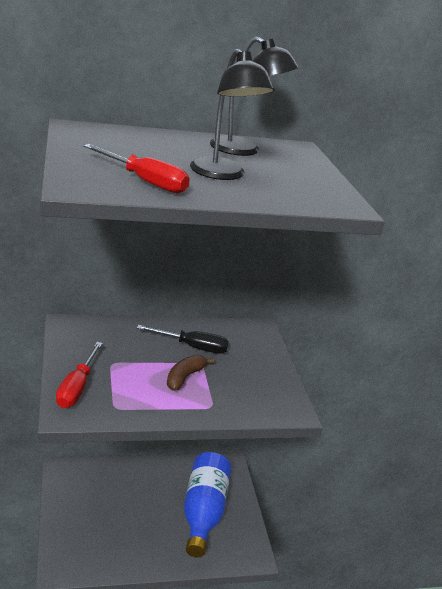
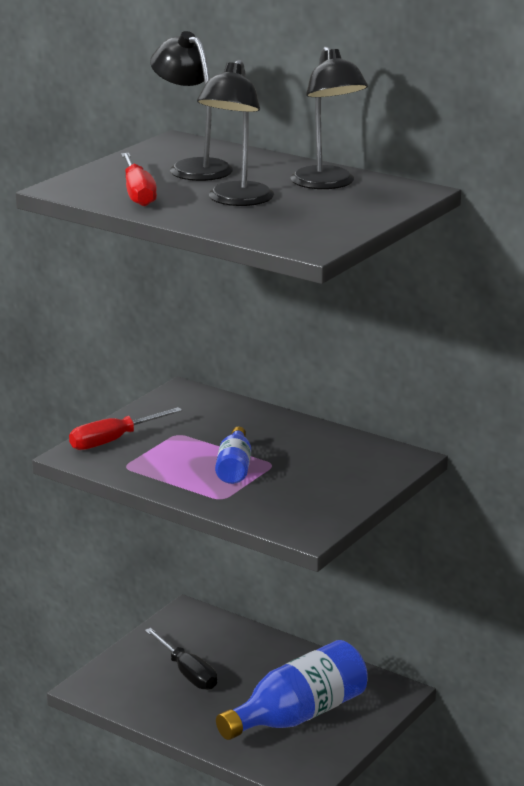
camera: 50 degrees right, 5 degrees down
(135, 150) = (193, 167): none -> black lamp
(184, 377) = (234, 468): brown banana -> blue bottle
(192, 347) = (289, 448): black screwdriver -> black screwdriver (187, 673)

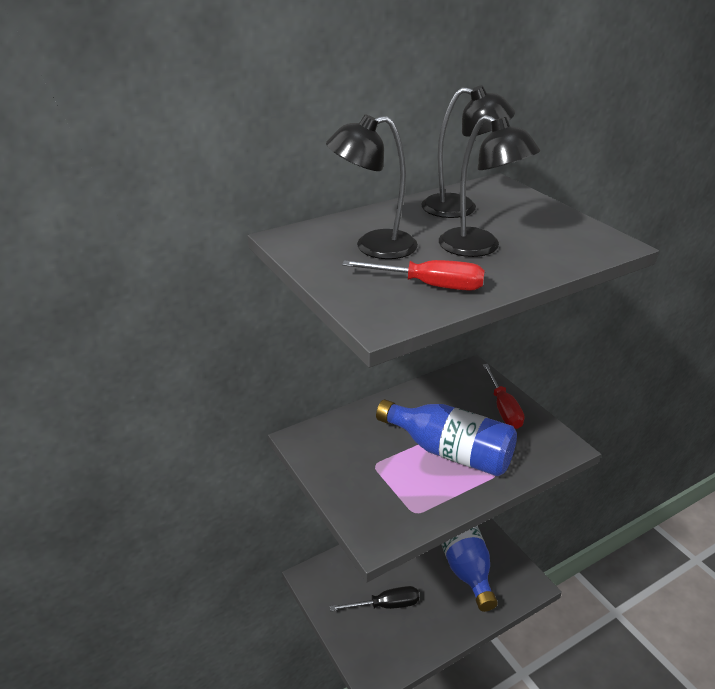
camera: 65 degrees left, 10 degrees up
(113, 440) = (364, 506): red screwdriver -> red screwdriver (503, 408)
(234, 468) = (450, 452): blue bottle -> blue bottle, size x1.95

